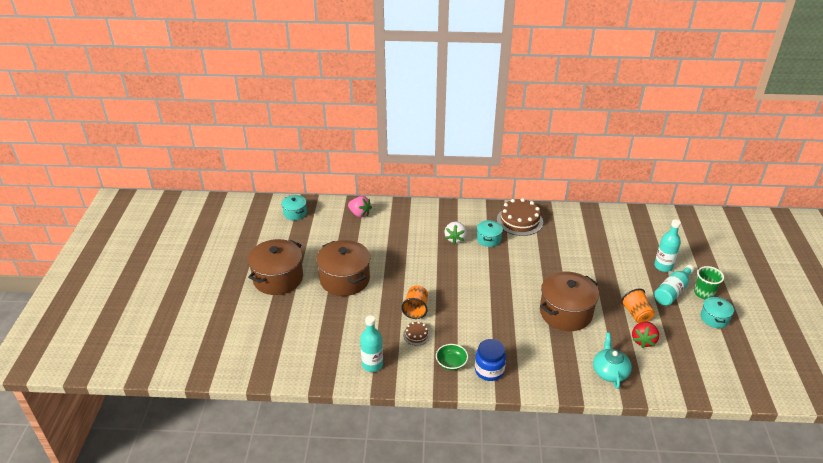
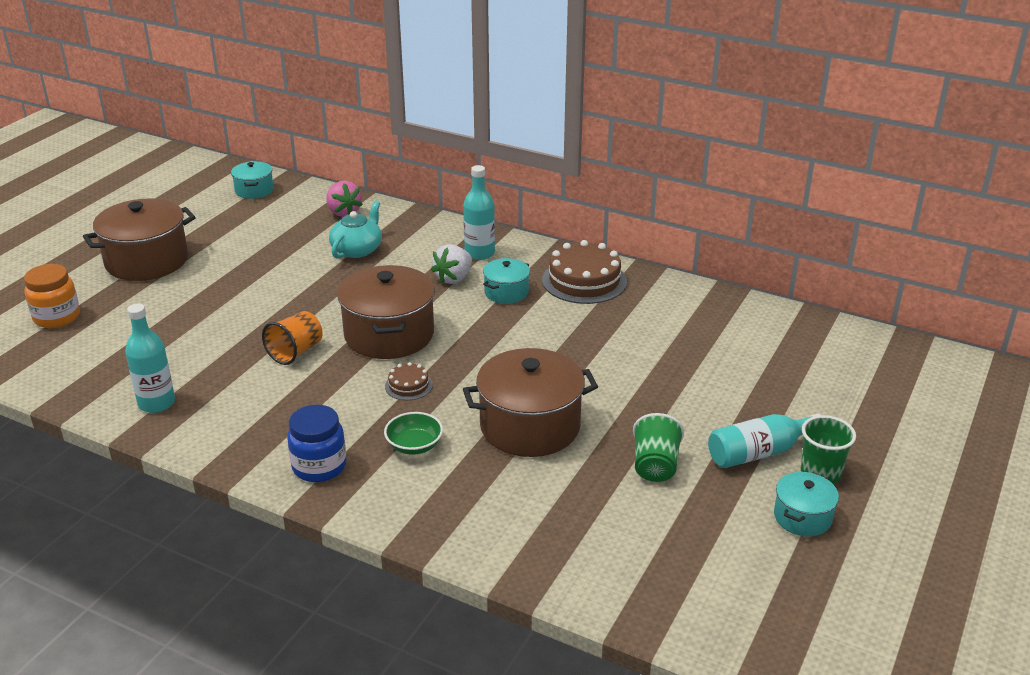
camera: 25 degrees right, 5 degrees down
(262, 331) = (57, 317): none -> orange jar
(344, 279) = (235, 286): brown pot -> brown pot (389, 335)
(416, 335) = (260, 385): brown cake -> brown cake (408, 385)
(451, 363) = (272, 438): green bowl -> green bowl (414, 445)
(609, 371) = (519, 534): turquoise teapot -> turquoise teapot (357, 249)
(636, 314) = (655, 466): orange cup -> green cup
(643, 340) = (628, 508): red strawberry -> none
(663, 266) = (780, 410): turquoise bottle -> turquoise bottle (479, 253)

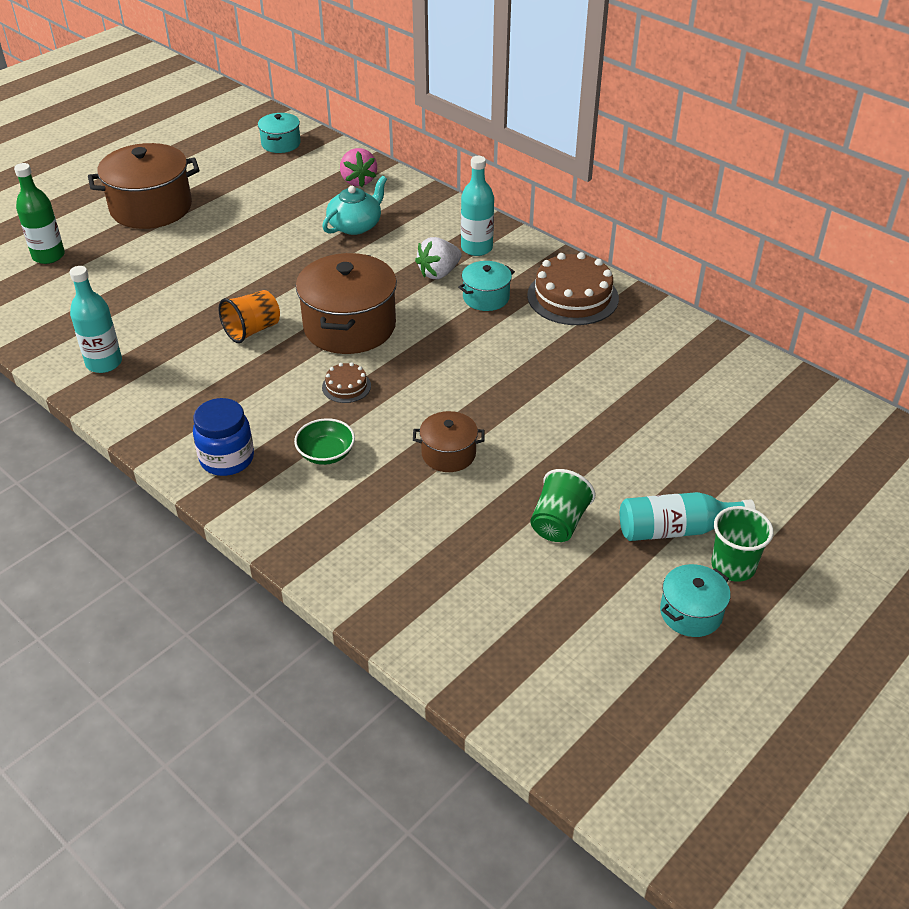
camera: 15 degrees right, 10 degrees up
(57, 317) = (48, 256): orange jar -> green bottle
(530, 426) = (448, 454): brown pot -> brown pot, size x0.52

